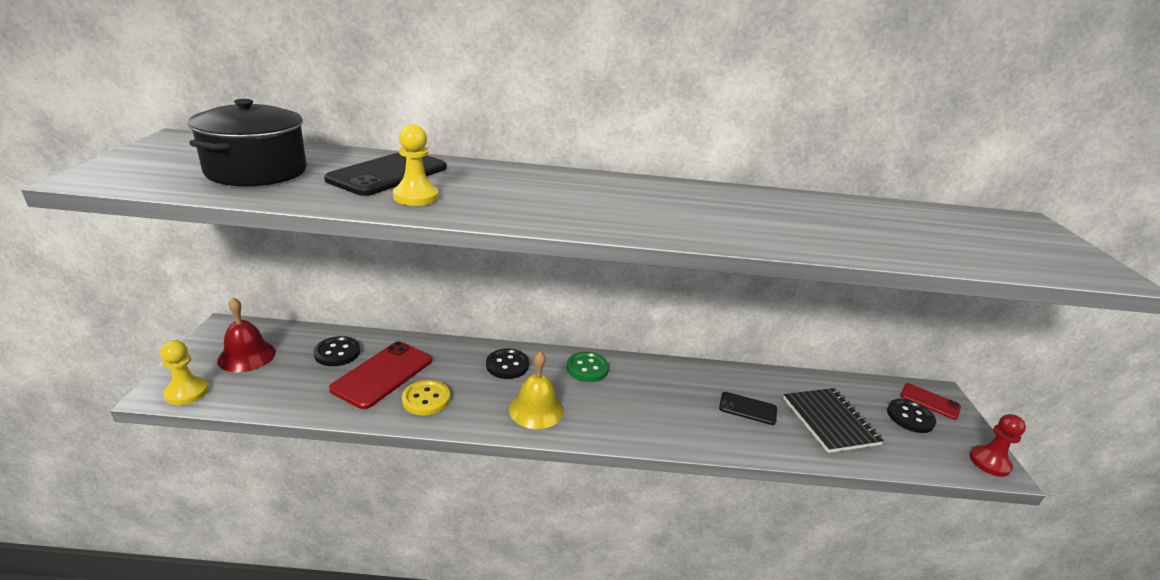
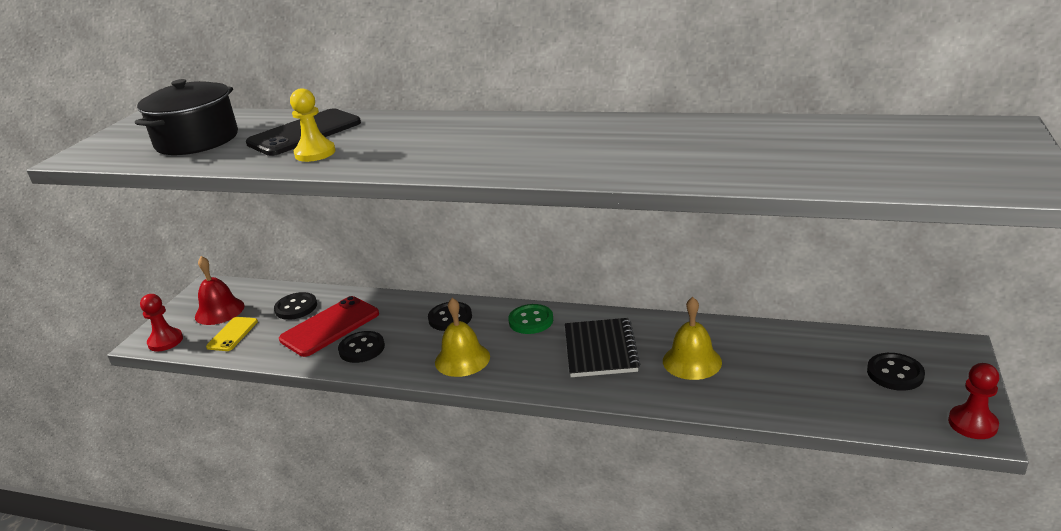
camera: 20 degrees right, 0 degrees up
(186, 392) = (165, 341): yellow pawn -> red pawn
(270, 383) = (232, 334): none -> yellow phone
(426, 399) = (362, 348): yellow button -> black button
(747, 408) = (692, 361): black phone -> yellow bell
(830, 421) = (785, 376): black notebook -> black notebook (600, 350)
(930, 401) = (934, 357): red phone -> none

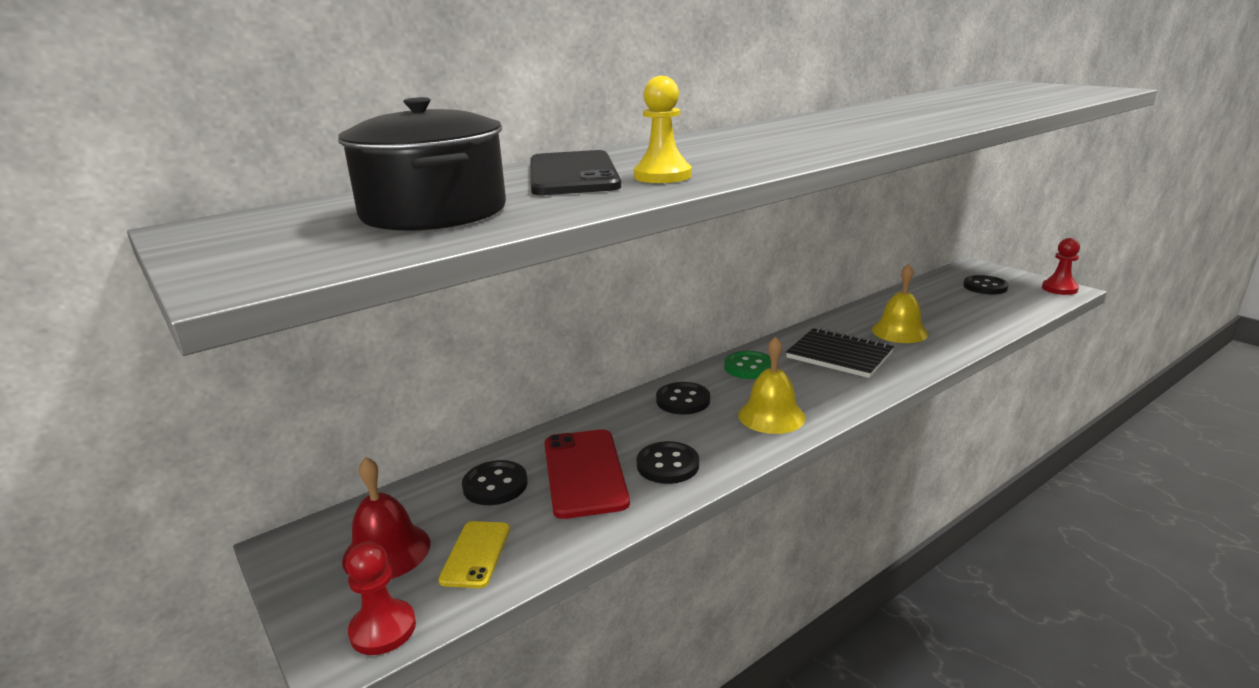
camera: 55 degrees left, 5 degrees down
(232, 334) = (476, 554): yellow phone -> yellow phone turned 45 degrees clockwise

